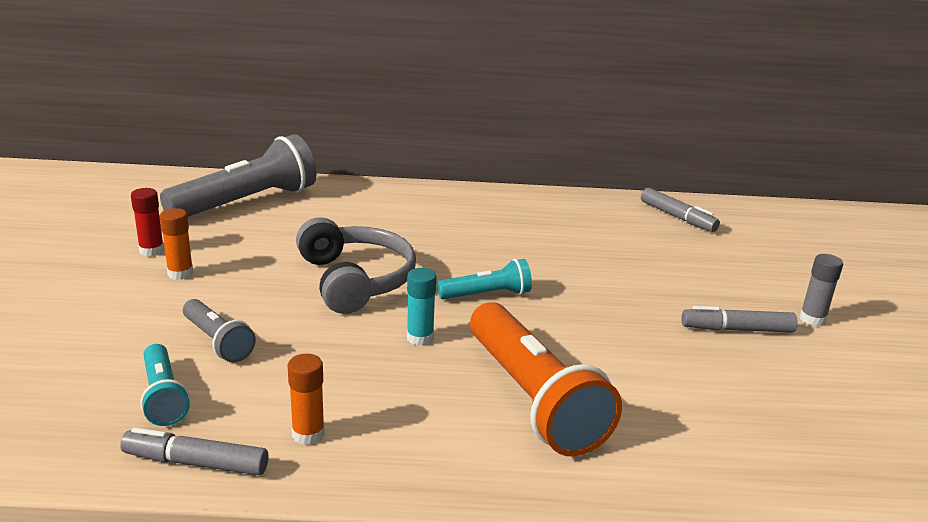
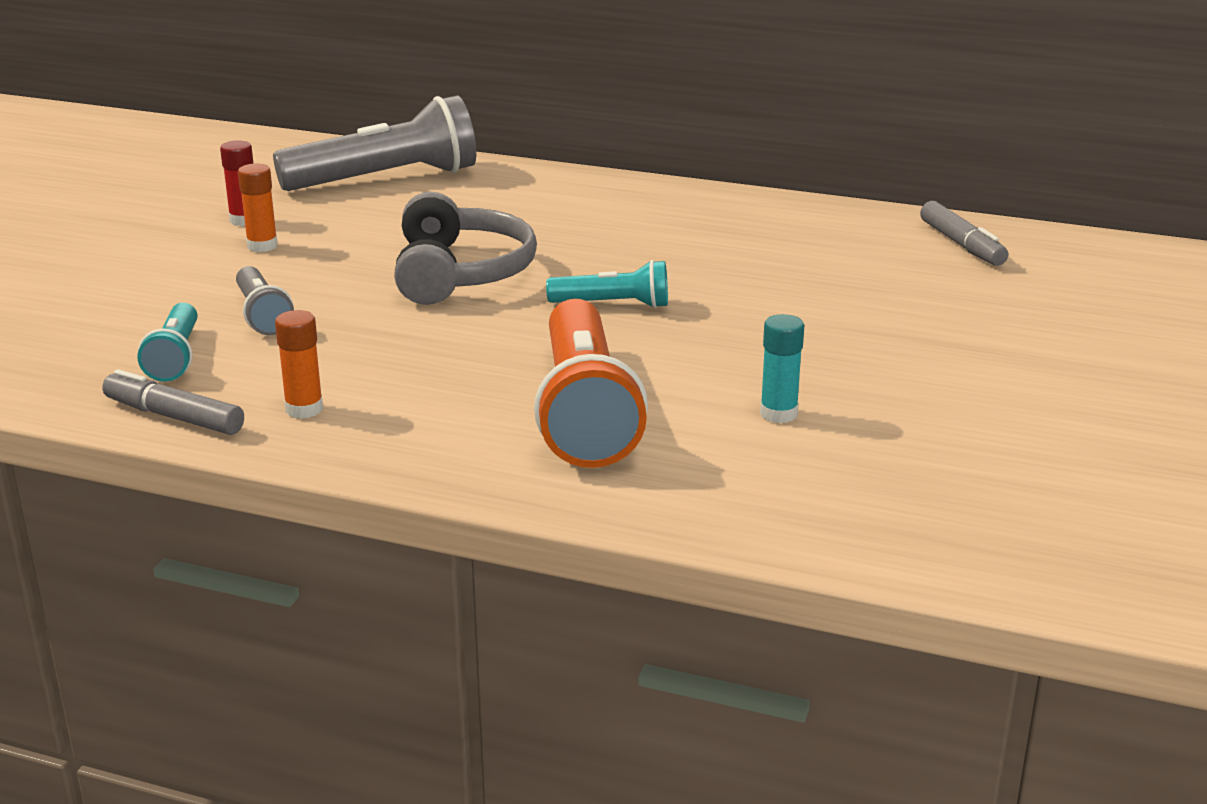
camera: 20 degrees right, 0 degrees up
(420, 338) = (495, 338): turquoise glue stick -> turquoise glue stick (778, 414)
(737, 329) = (921, 377): grey marker -> none
(812, 319) = (1047, 379): grey glue stick -> none

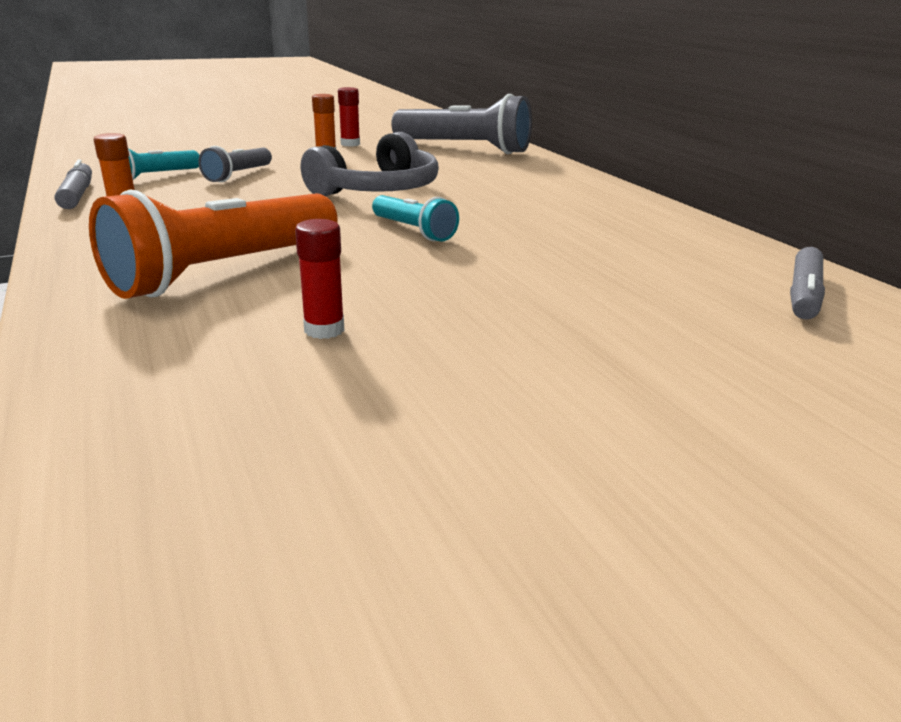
camera: 45 degrees right, 0 degrees up
(778, 414) = (324, 330): turquoise glue stick -> red glue stick

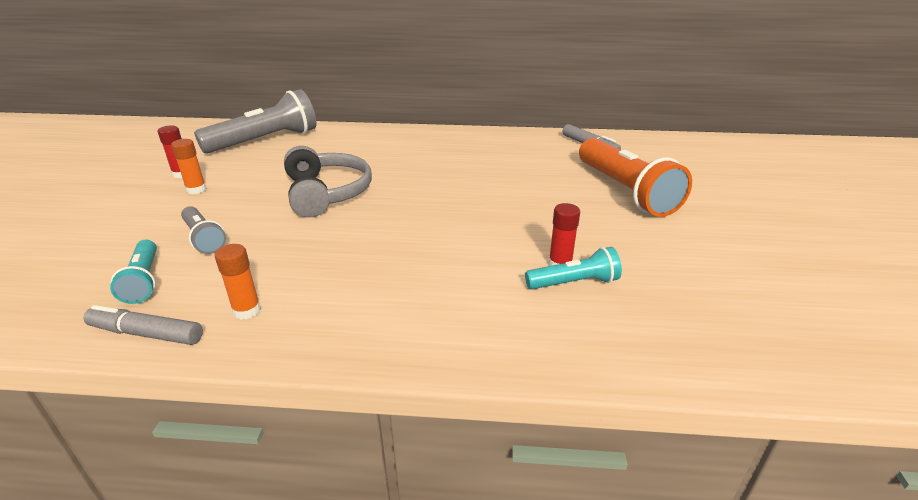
camera: 60 degrees left, 5 degrees up
(224, 271) = (441, 282): orange flashlight -> orange flashlight (625, 191)
(413, 231) = (426, 202): turquoise flashlight -> turquoise flashlight (574, 283)

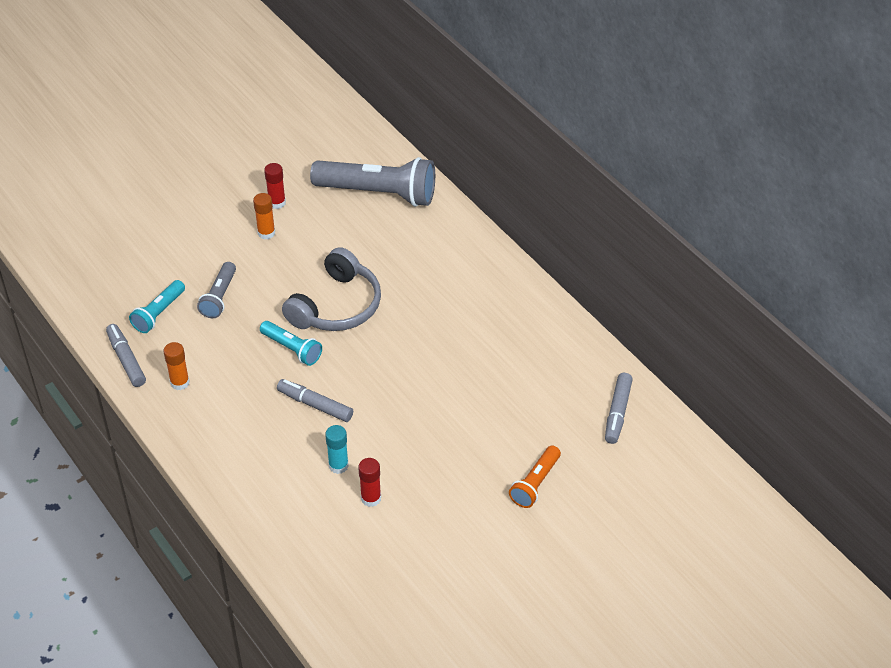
camera: 50 degrees right, 15 degrees up
(409, 245) = (315, 405): none -> grey marker
(498, 264) = (338, 466): none -> turquoise glue stick
(574, 283) = (354, 517): turquoise flashlight -> turquoise flashlight (292, 349)
(625, 191) = (535, 483): orange flashlight -> orange flashlight, size x0.52

